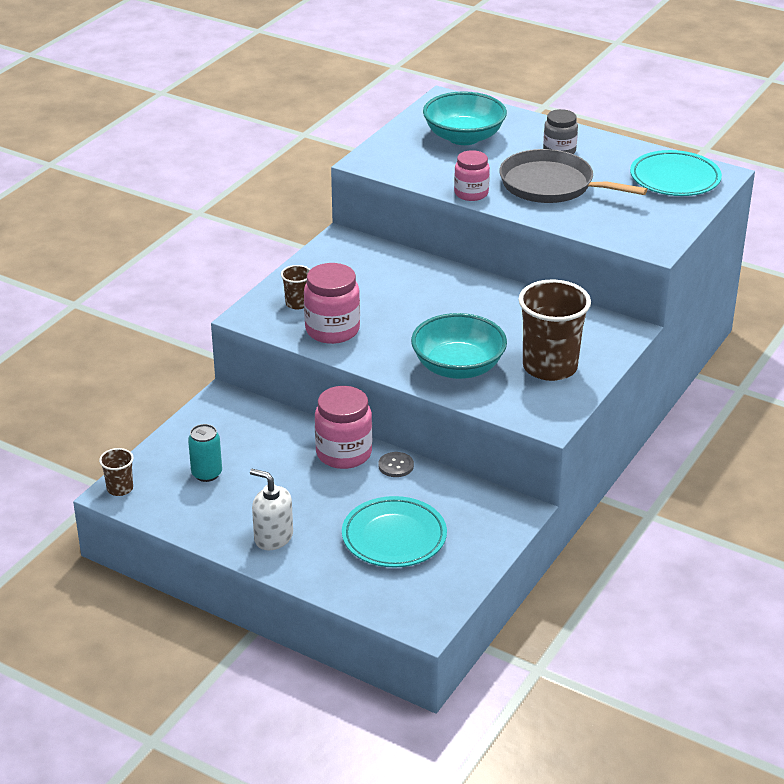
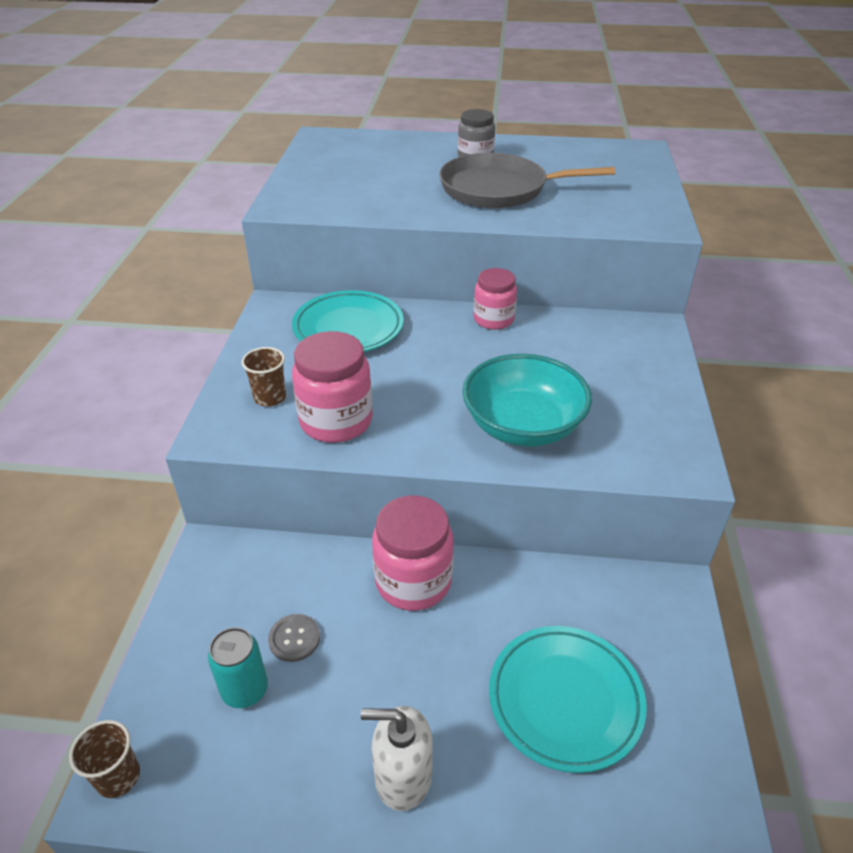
camera: 25 degrees left, 5 degrees up
(396, 466) = (488, 576): grey button -> grey button (294, 639)
(464, 137) = (368, 164): turquoise bowl -> none
(471, 193) = (424, 214): pink jar -> pink jar (493, 319)
(550, 367) = (621, 393): brown cup -> none
(675, 179) = (608, 160): turquoise plate -> turquoise plate (348, 328)

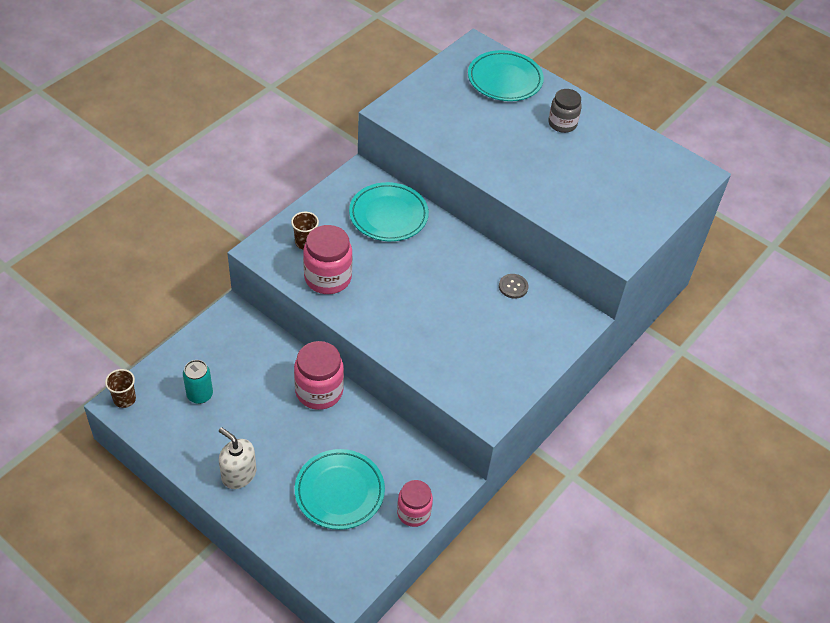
camera: 30 degrees right, 10 degrees up
(294, 639) = (239, 384): grey button -> grey button (513, 287)
(378, 148) = (505, 80): none -> turquoise plate
(493, 319) = (483, 257): pink jar -> pink jar (413, 512)
(499, 189) = (545, 164): grey pan -> none
(523, 426) = (425, 338): turquoise bowl -> none

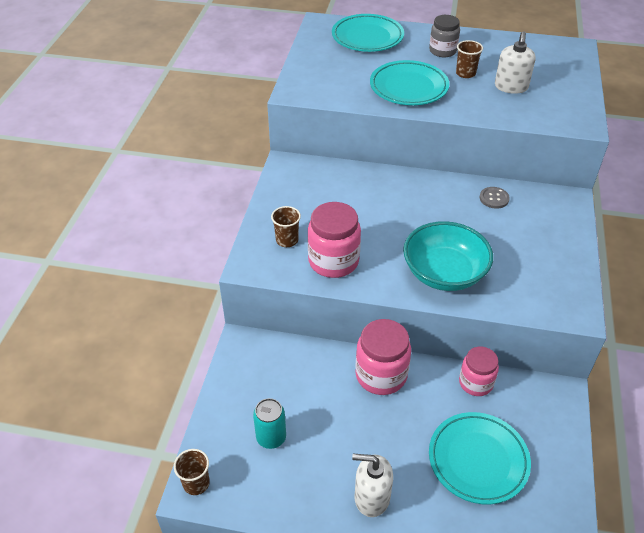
camera: 25 degrees left, 5 degrees down
(388, 215) = (341, 187): turquoise plate -> turquoise plate (408, 87)
(408, 330) = (444, 273): none -> turquoise bowl
(413, 512) = (557, 442): pink jar -> pink jar (475, 383)
(561, 156) = (465, 73): none -> brown cup
(590, 188) = (511, 87): none -> white soap dispenser

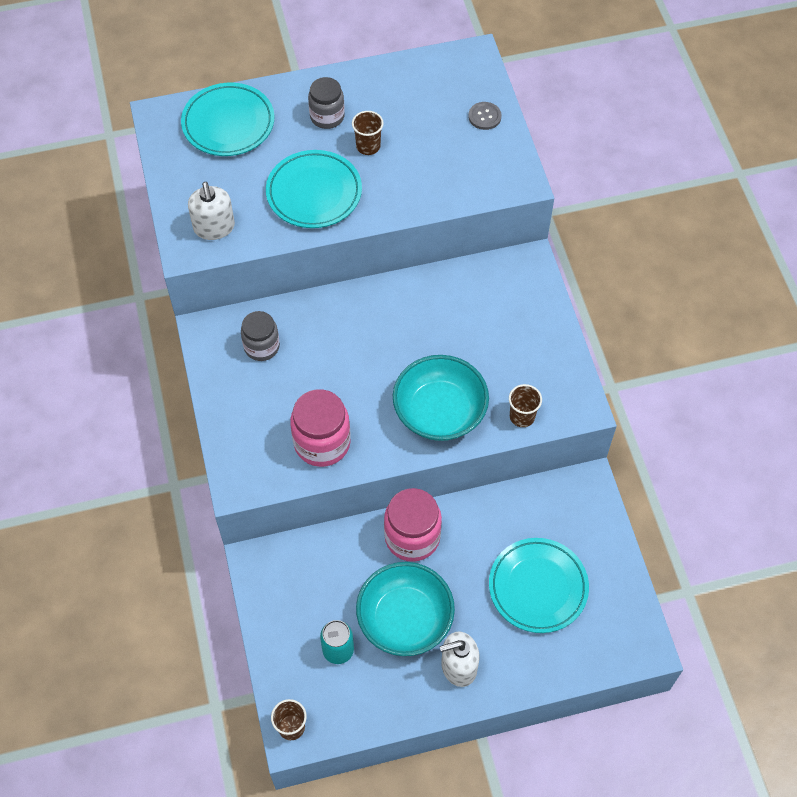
camera: 25 degrees left, 15 degrees up
(287, 240) = (260, 436): brown cup -> brown cup (522, 416)
(322, 186) = (262, 346): none -> grey jar
(342, 436) = (405, 619): none -> turquoise bowl
(475, 383) = (505, 506): pink jar -> none
(494, 198) = (452, 292): grey button -> grey button (484, 116)
(511, 87) = (426, 150): white soap dispenser -> white soap dispenser (214, 227)

